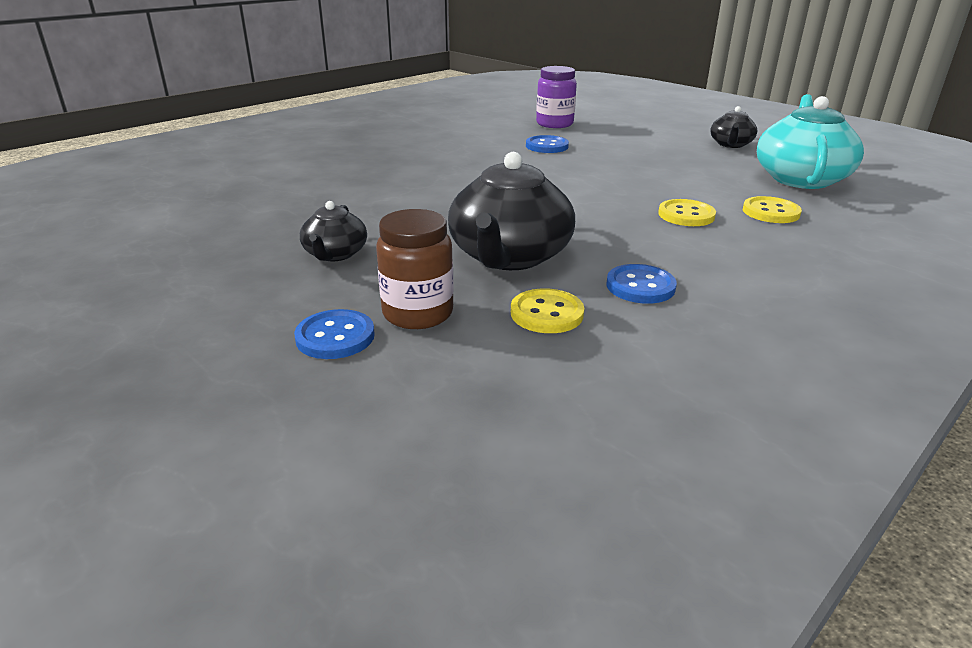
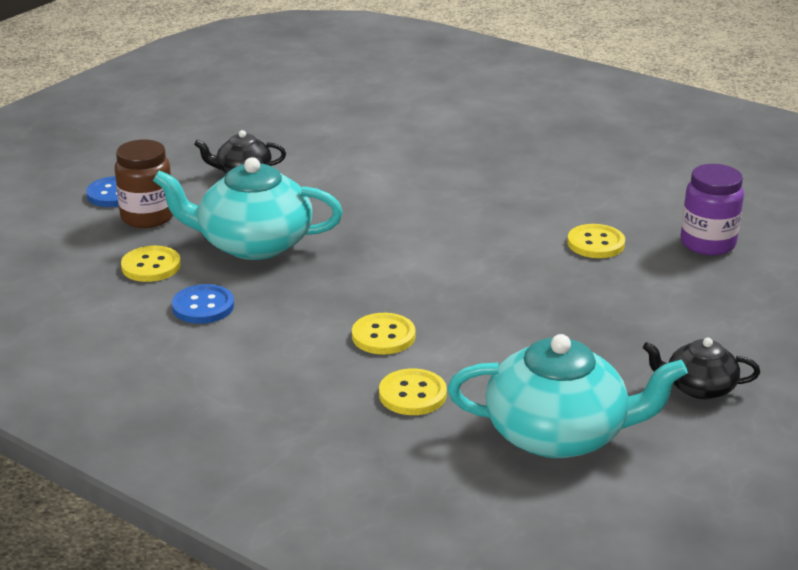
camera: 80 degrees right, 0 degrees up
(509, 256) = (253, 244): black teapot -> turquoise teapot
(547, 146) = (595, 243): blue button -> yellow button

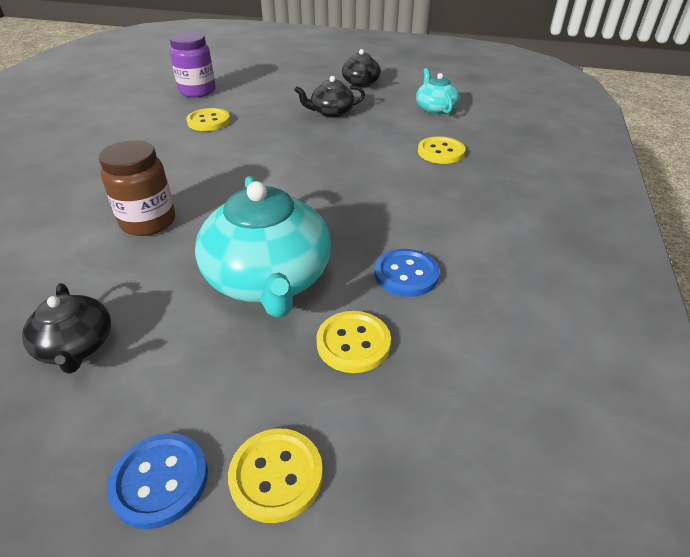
camera: 110 degrees left, 10 degrees up
(147, 217) = (230, 399): brown jar -> brown jar (148, 222)
(383, 336) = (383, 174): yellow button -> yellow button (276, 475)
(558, 434) = (435, 109): turquoise teapot -> turquoise teapot, size x0.53
(585, 336) = (331, 112): none -> black teapot

